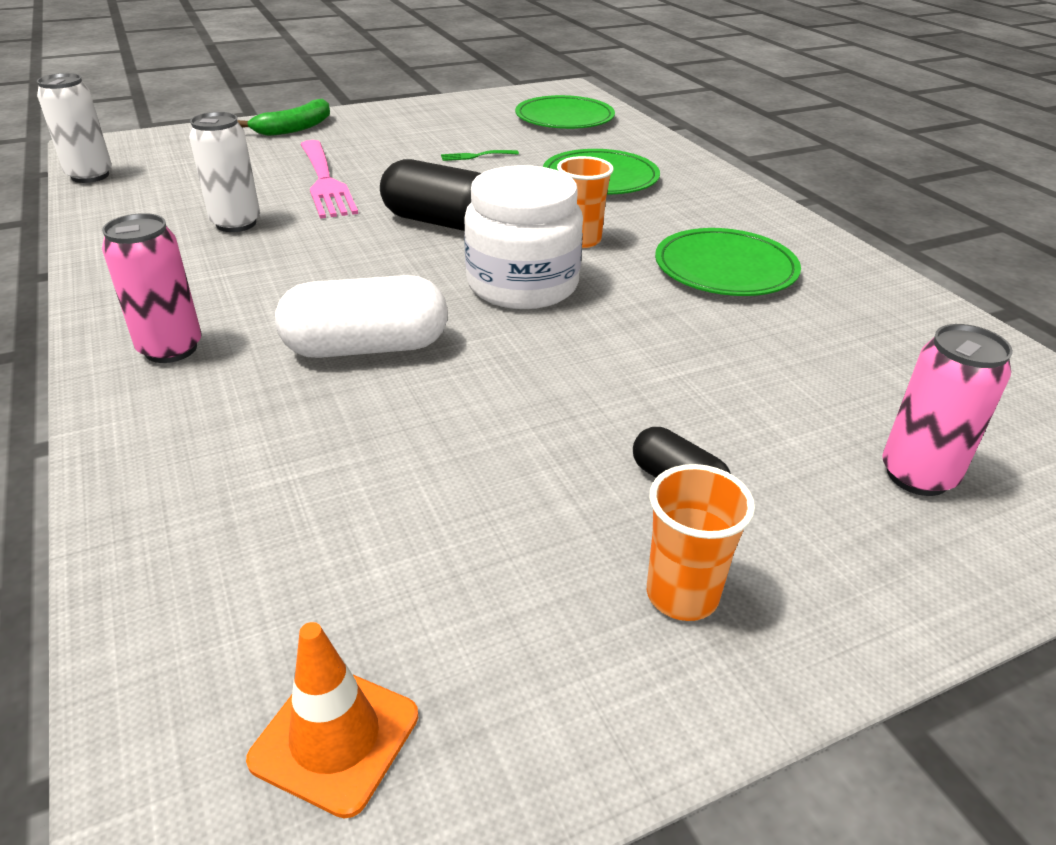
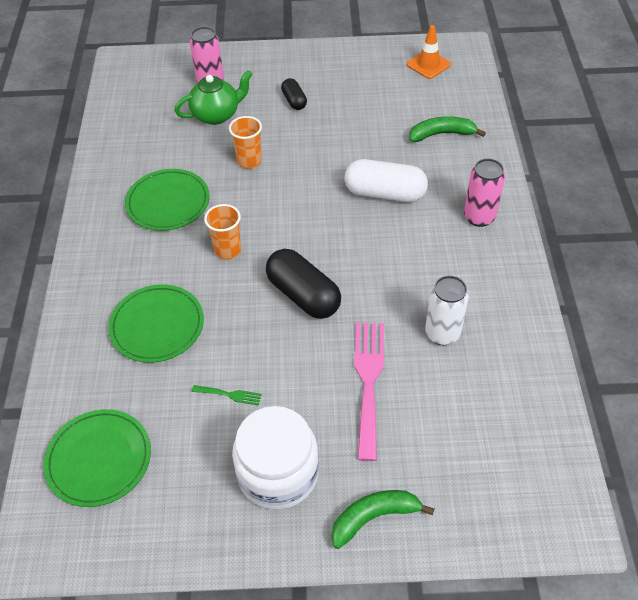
camera: 155 degrees left, 15 degrees up
(90, 176) = (563, 453): white can -> none
(259, 489) = (442, 134): none -> green banana
(522, 285) = (287, 219): white jar -> white jar (278, 473)
(682, 595) = (320, 71): orange cup -> orange cup (249, 161)
(813, 408) = (216, 115): none -> green teapot

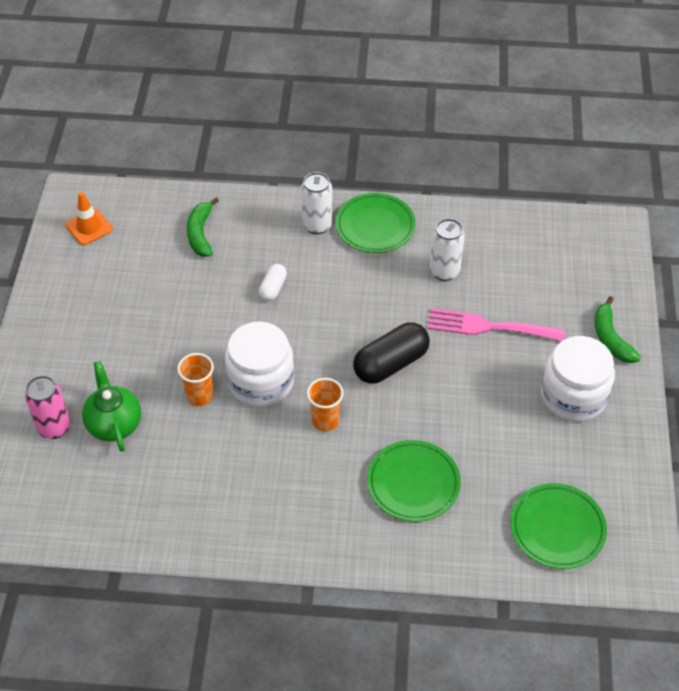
camera: 85 degrees left, 0 degrees up
(168, 202) = (246, 473): green plate -> green plate (375, 226)
(230, 395) = (496, 426): green fork -> none
(269, 199) = (261, 382): none -> white jar
(294, 101) = (112, 349): black capsule -> none
(385, 193) = (273, 288): white capsule -> white capsule, size x0.54
(479, 217) = (317, 225): pink can -> white can

